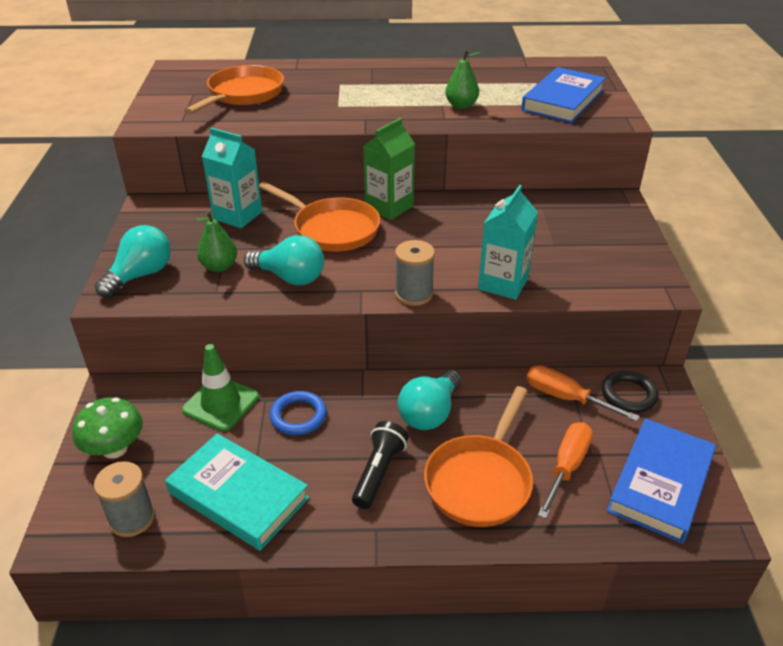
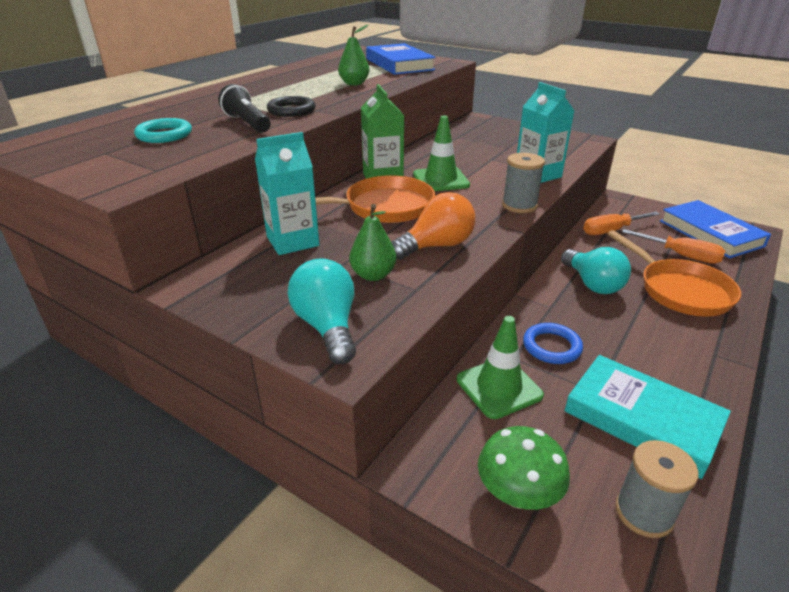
camera: 55 degrees left, 5 degrees down
(238, 495) = (642, 419): turquoise book -> turquoise book turned 60 degrees clockwise
(243, 95) = (164, 135): orange pan -> turquoise ring
(290, 277) = (436, 246): turquoise light bulb -> orange light bulb
(379, 472) = (649, 330): black flashlight -> black flashlight (247, 123)
(421, 235) = (440, 180): none -> green traffic cone
(566, 467) = (681, 255): orange screwdriver -> orange screwdriver turned 150 degrees clockwise
(628, 395) = (622, 212): black ring -> black ring (291, 110)

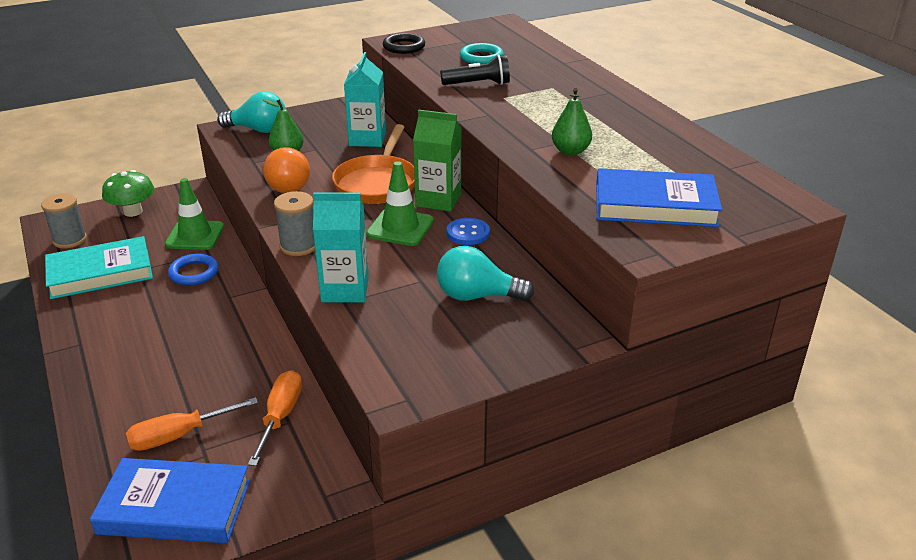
camera: 120 degrees right, 0 degrees up
(291, 110) = (497, 104): black ring -> black ring (404, 47)
(417, 159) = (468, 233): none -> blue button
(592, 284) = (223, 337): turquoise light bulb -> turquoise light bulb (477, 296)
(679, 290) = (147, 385): orange pan -> none

